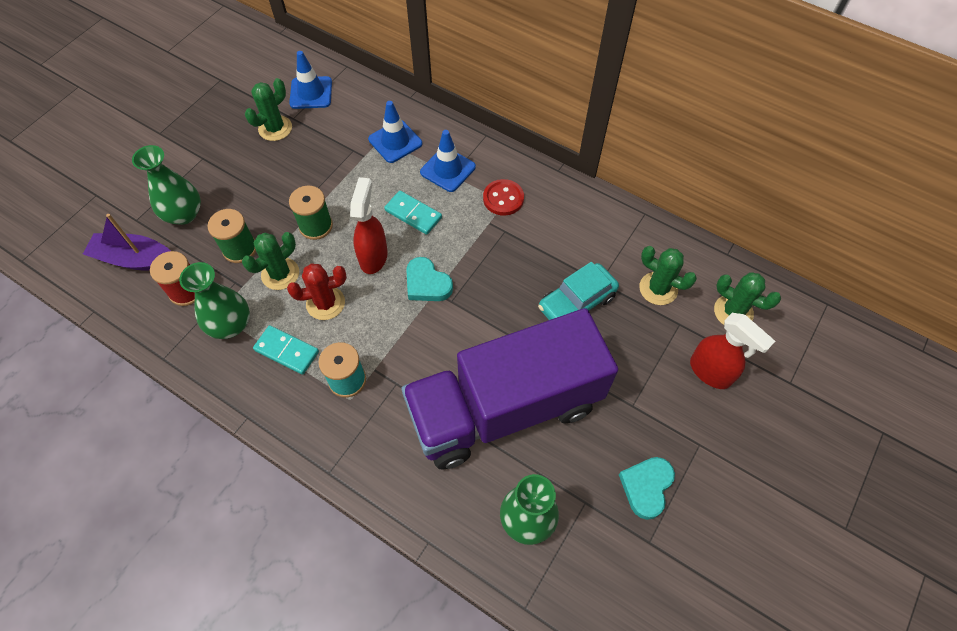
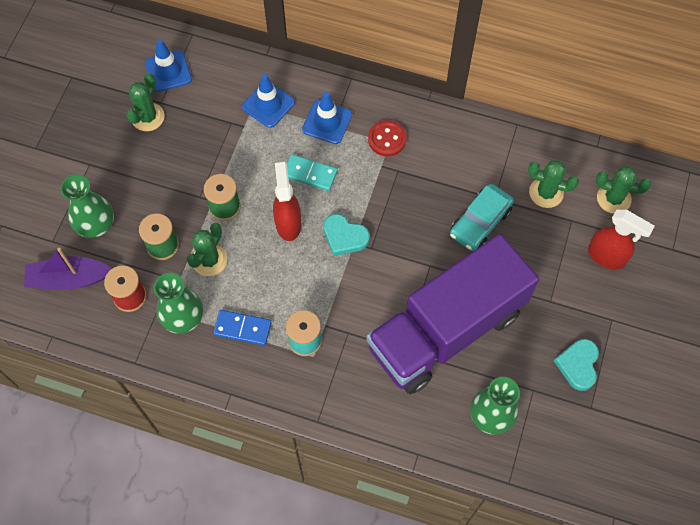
camera: 15 degrees left, 5 degrees up
(287, 351) = (242, 328): turquoise domino -> blue domino
(325, 303) = (260, 277): red cactus -> none

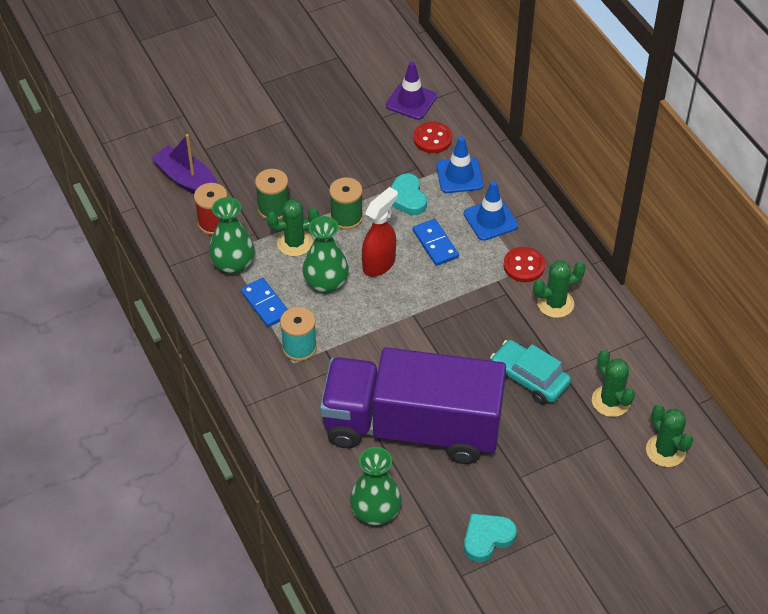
camera: 45 degrees right, 15 degrees down
(96, 224) = (245, 161): green vase -> green vase (326, 283)
(148, 117) = (361, 120): green cactus -> green cactus (555, 303)
(168, 71) = (411, 101): blue traffic cone -> purple traffic cone
(217, 90) = (432, 139): none -> red button
(310, 174) = (435, 244): turquoise domino -> blue domino
(344, 237) = (410, 305): turquoise heart -> turquoise heart (407, 198)
(480, 222) = (529, 378): turquoise car -> turquoise car turned 45 degrees clockwise
(607, 256) = (607, 486): red spray bottle -> none

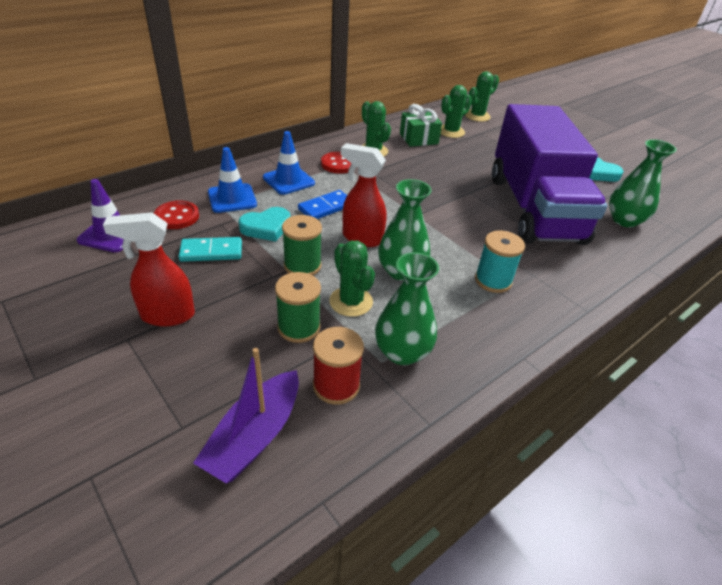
camera: 105 degrees left, 10 degrees down
(265, 304) = (450, 314): blue domino -> none
(303, 138) = (167, 315): none -> red spray bottle
(376, 161) = (211, 252): none -> turquoise domino
(529, 378) = (451, 160): turquoise car -> none
(589, 358) = (418, 139): none -> green gift

